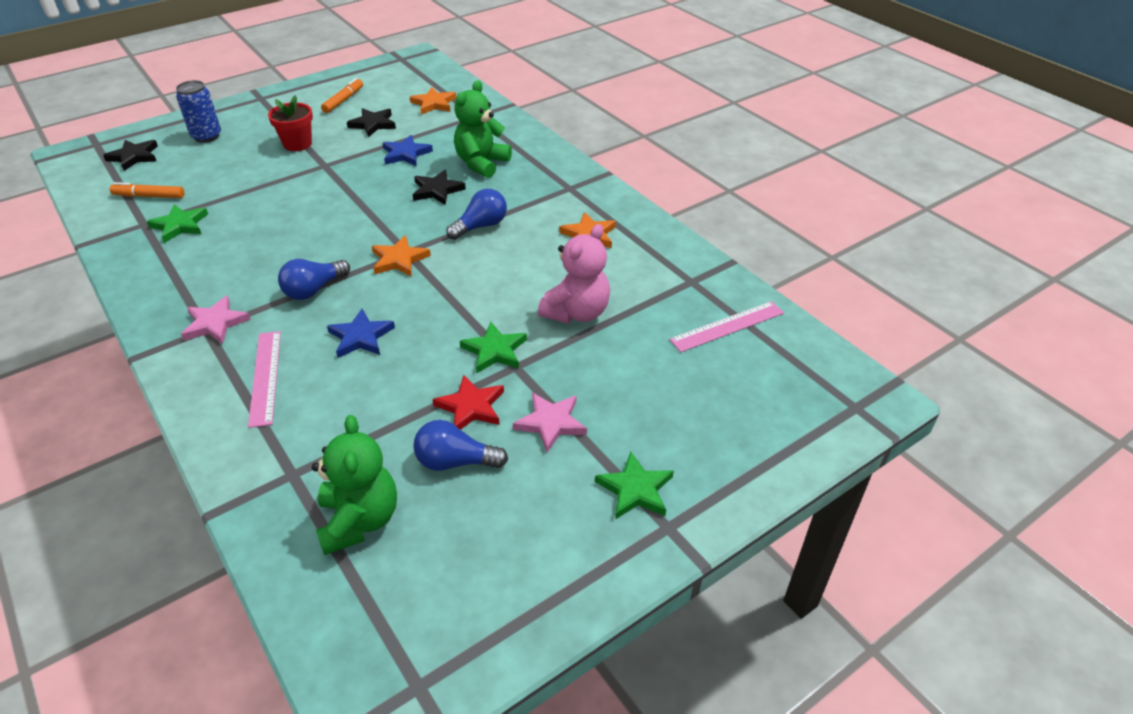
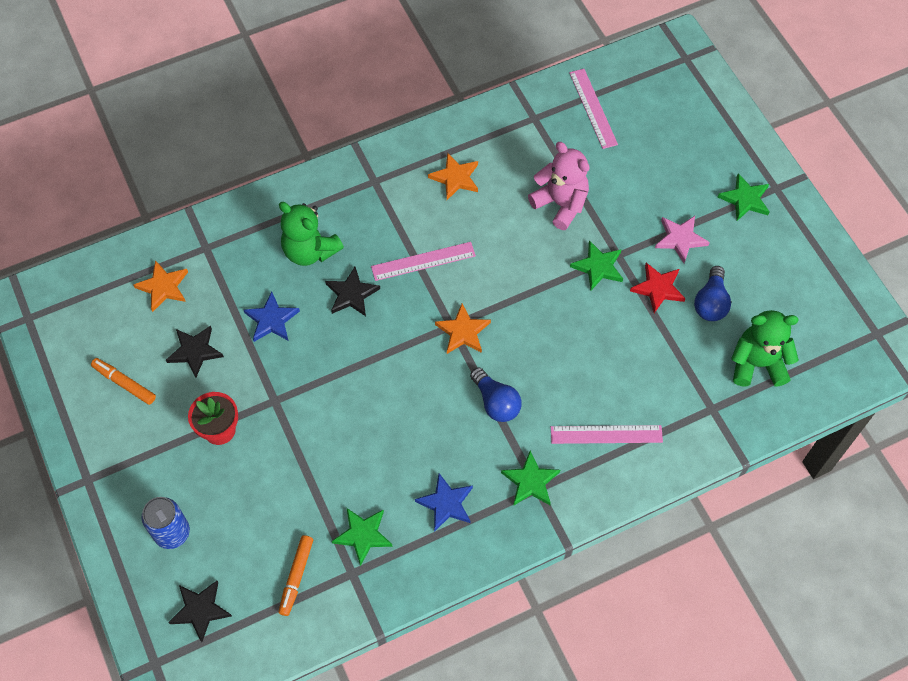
camera: 80 degrees left, 20 degrees up
(215, 323) = (530, 481): pink star -> green star
(361, 337) = (567, 363): blue star -> blue star (446, 503)
(481, 226) = (423, 261): blue light bulb -> pink ruler

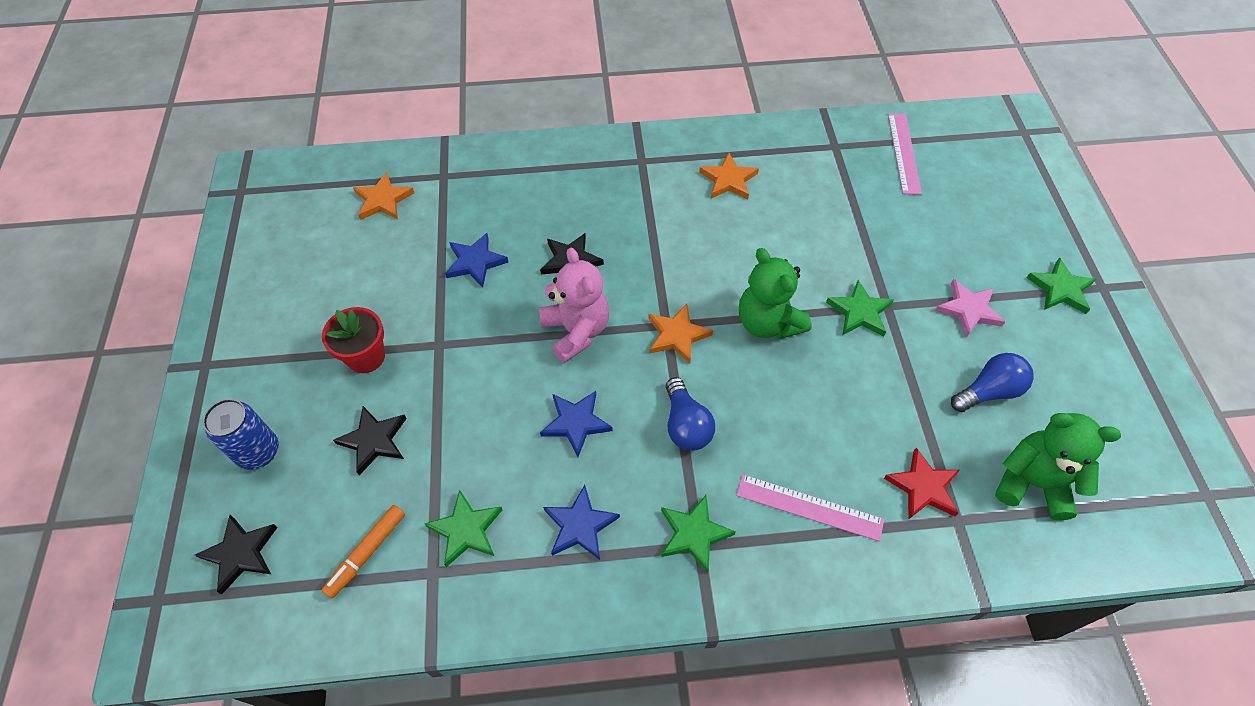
camera: 20 degrees right, 5 degrees down
(124, 383) = (296, 279): orange marker -> none
(195, 351) = (382, 270): black star -> black star (374, 440)
(310, 251) = (546, 207): green teddy bear -> green teddy bear (768, 322)
(412, 428) = (576, 423): none -> blue star
(423, 261) = (661, 250): pink ruler -> none
(560, 204) = (836, 235): pink teddy bear -> pink teddy bear (576, 331)
(658, 288) = (926, 356): red star -> red star (923, 487)
(710, 303) = (988, 391): blue light bulb -> blue light bulb turned 150 degrees counterclockwise

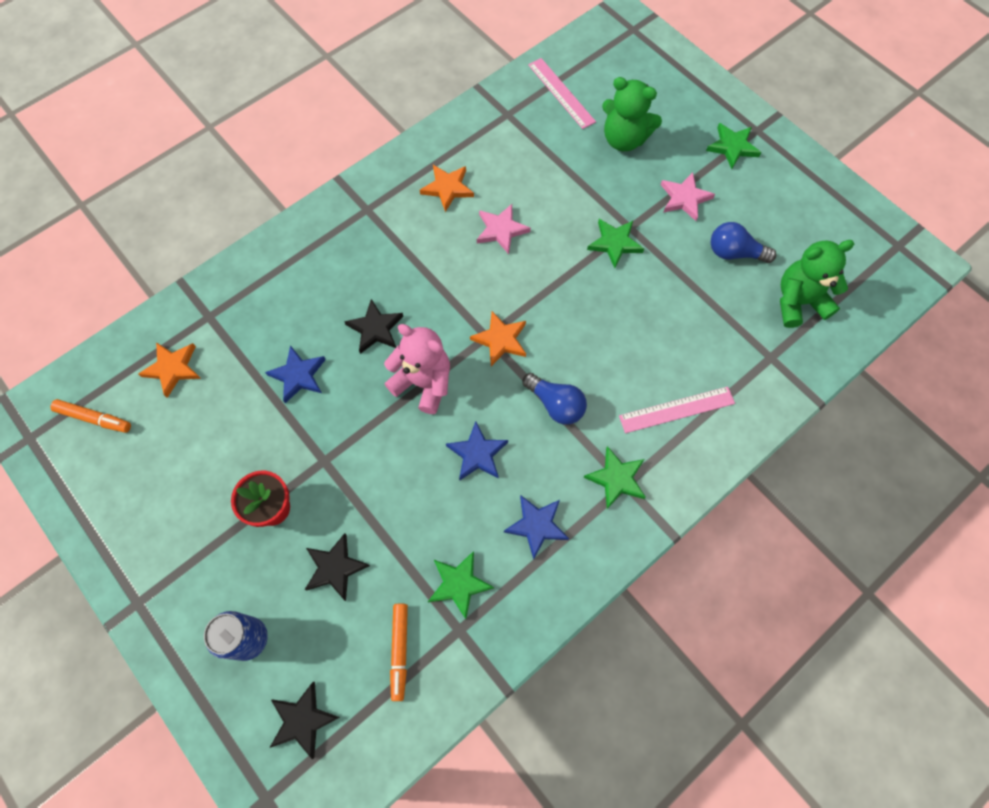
camera: 35 degrees left, 10 degrees up
(295, 204) = (94, 418): none -> orange marker
(752, 240) = (501, 230): none -> pink star
(768, 322) = (557, 290): green teddy bear -> green teddy bear (624, 139)
(923, 487) = (737, 348): red star -> none
(988, 391) = (734, 253): blue light bulb -> blue light bulb turned 105 degrees counterclockwise

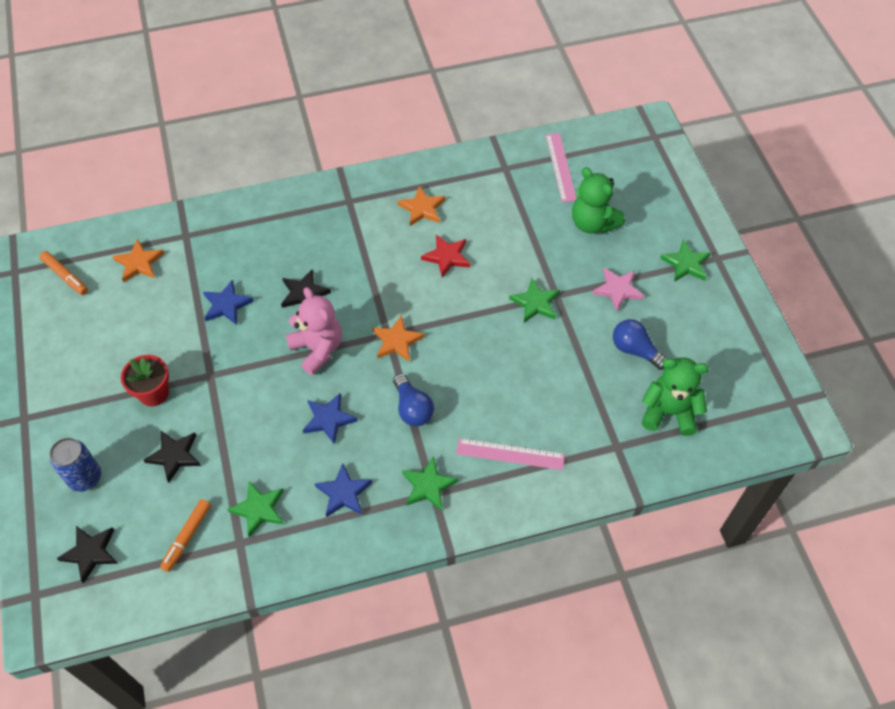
camera: 25 degrees right, 10 degrees down
(501, 230) = (447, 257): pink star -> red star

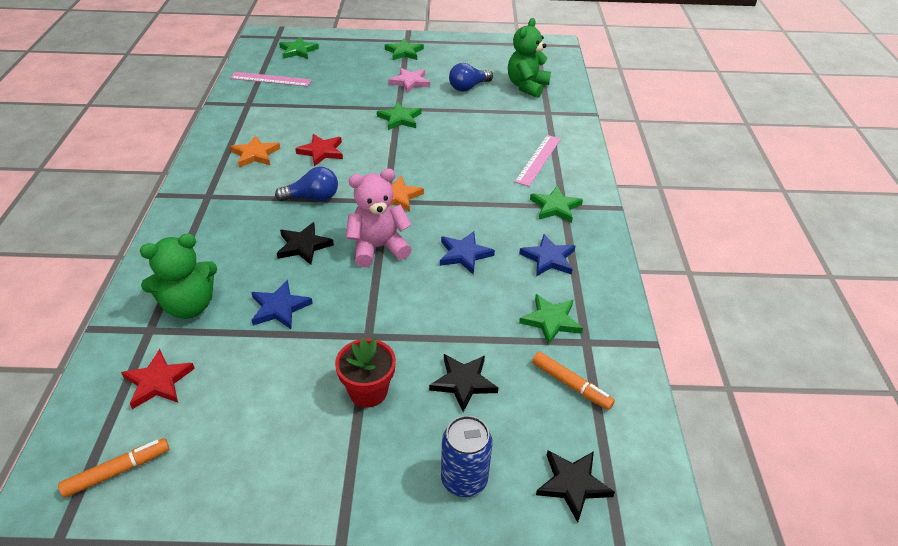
camera: 75 degrees left, 15 degrees down
(139, 263) = (158, 381): orange star -> red star
(412, 408) = (474, 201): blue light bulb -> blue light bulb (313, 198)
(593, 223) = (339, 78): green teddy bear -> green teddy bear (189, 306)
(633, 166) = (298, 51): none -> green star

